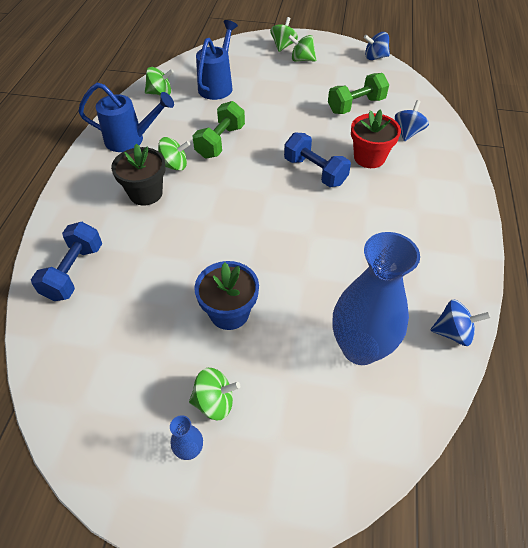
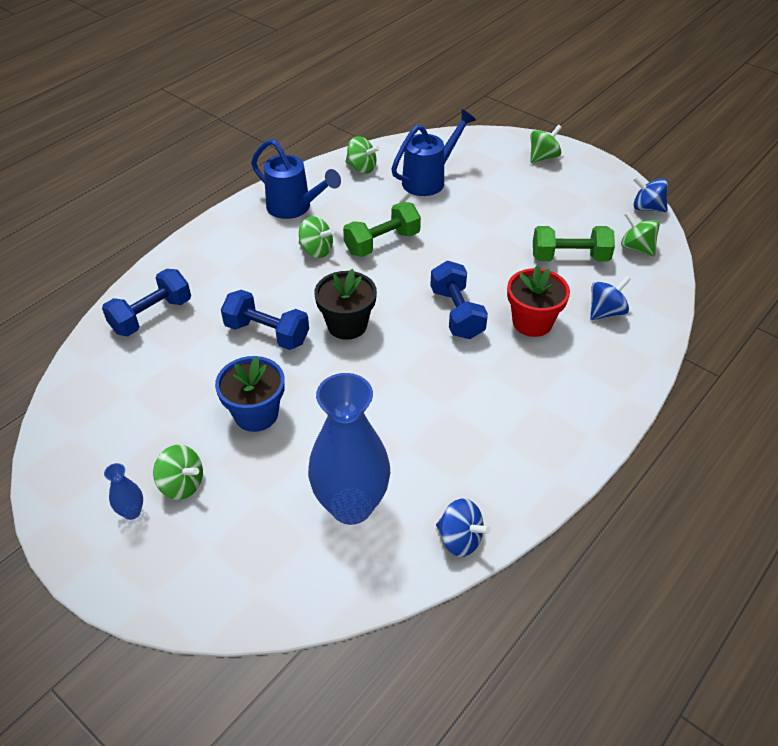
camera: 30 degrees right, 5 degrees down
(146, 193) = (268, 268): black flower pot -> black flower pot (347, 325)
(186, 244) = (267, 333): none -> blue dumbbell
(302, 60) = (551, 181): green spinning top -> green spinning top (636, 247)

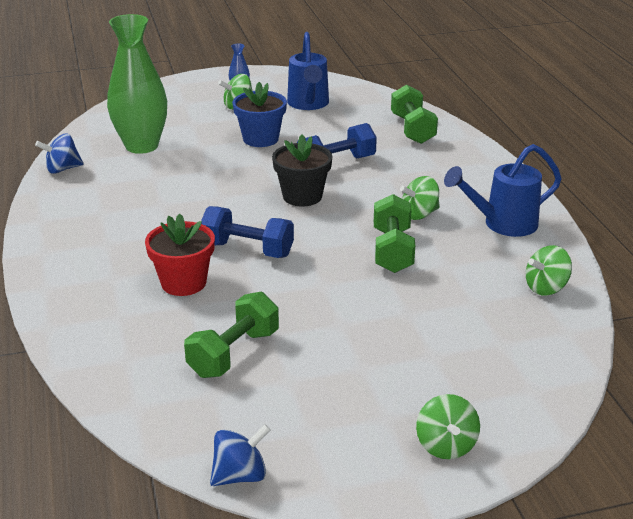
camera: 125 degrees right, 15 degrees down
(151, 316) = (412, 129): blue dumbbell -> green dumbbell
(351, 506) = (142, 146): blue vase -> green vase
(429, 180) = (478, 324): blue watering can -> blue watering can (308, 104)
(606, 312) = (136, 332): blue spinning top -> none
(636, 247) = (187, 414): green spinning top -> none

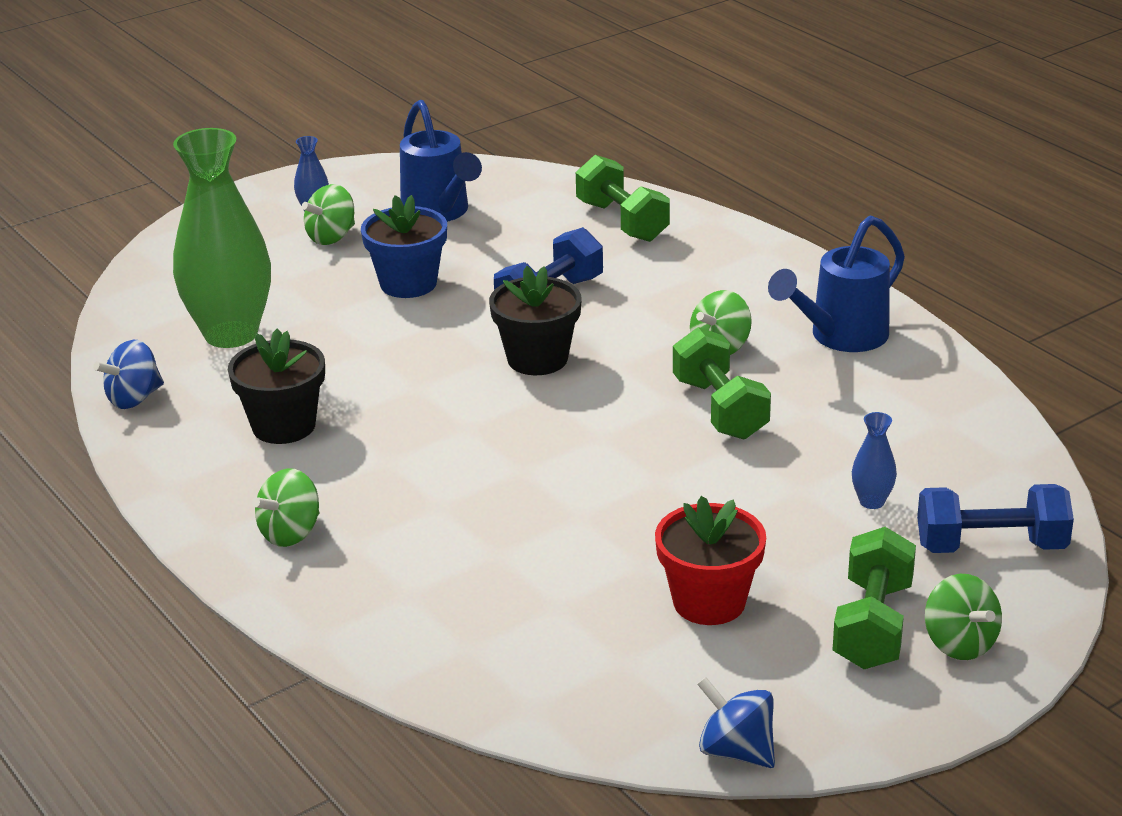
camera: 20 degrees left, 0 degrees up
(128, 202) = (284, 426): none -> black flower pot
(183, 283) = (464, 525): red flower pot -> red flower pot (709, 602)
(234, 353) = (609, 602): green dumbbell -> green dumbbell (872, 625)
(240, 475) = (736, 751): blue spinning top -> blue spinning top turned 90 degrees counterclockwise
(247, 250) = (518, 455): blue dumbbell -> blue dumbbell (991, 546)
(451, 333) = (872, 501): none -> blue vase
(546, 288) = (951, 412): green spinning top -> green spinning top (290, 533)

